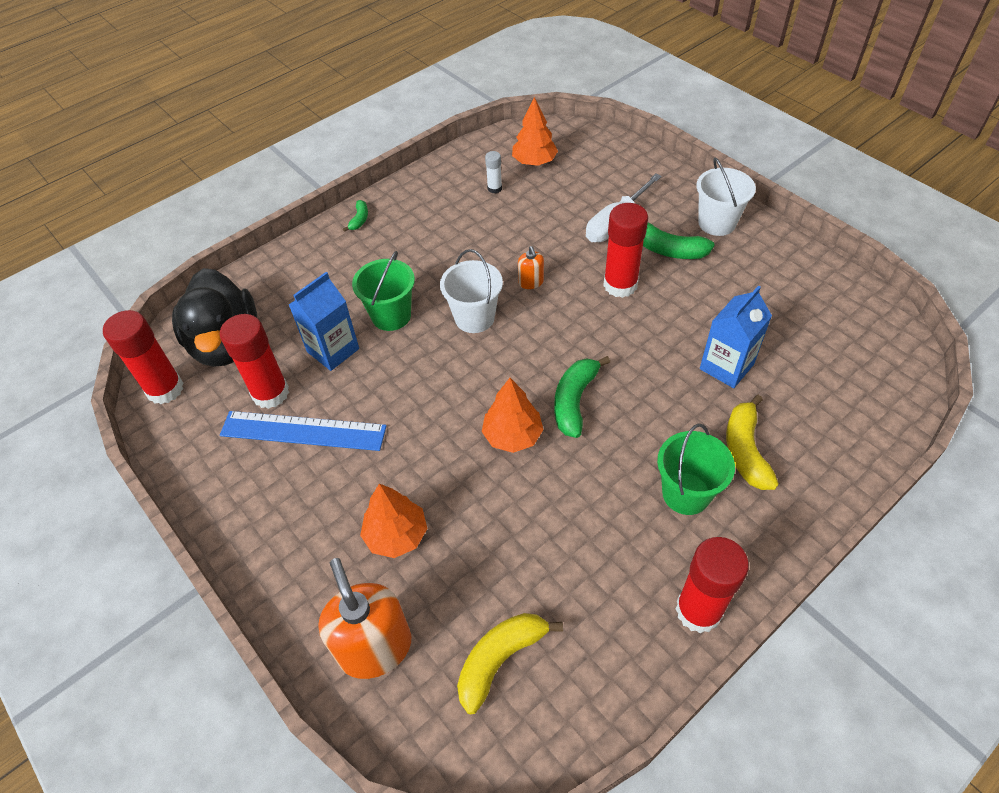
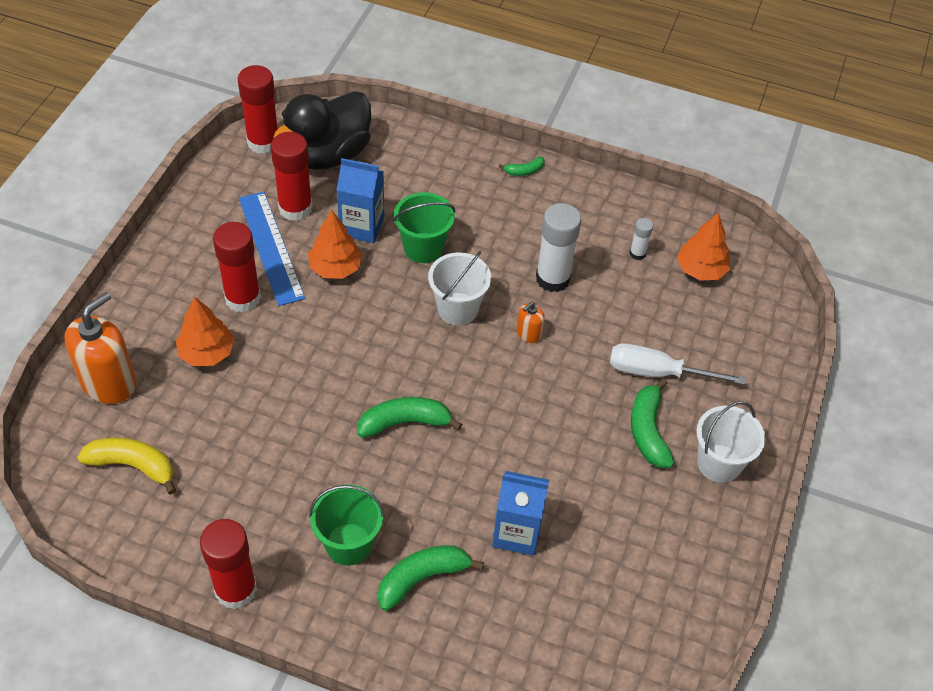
camera: 55 degrees right, 0 degrees up
(484, 246) = (553, 278): none -> white glue stick
(513, 435) = (342, 391): orange tree -> orange tree (335, 268)
(620, 285) = (571, 407): red glue stick -> red glue stick (243, 298)
(745, 450) = (422, 578): yellow banana -> green banana

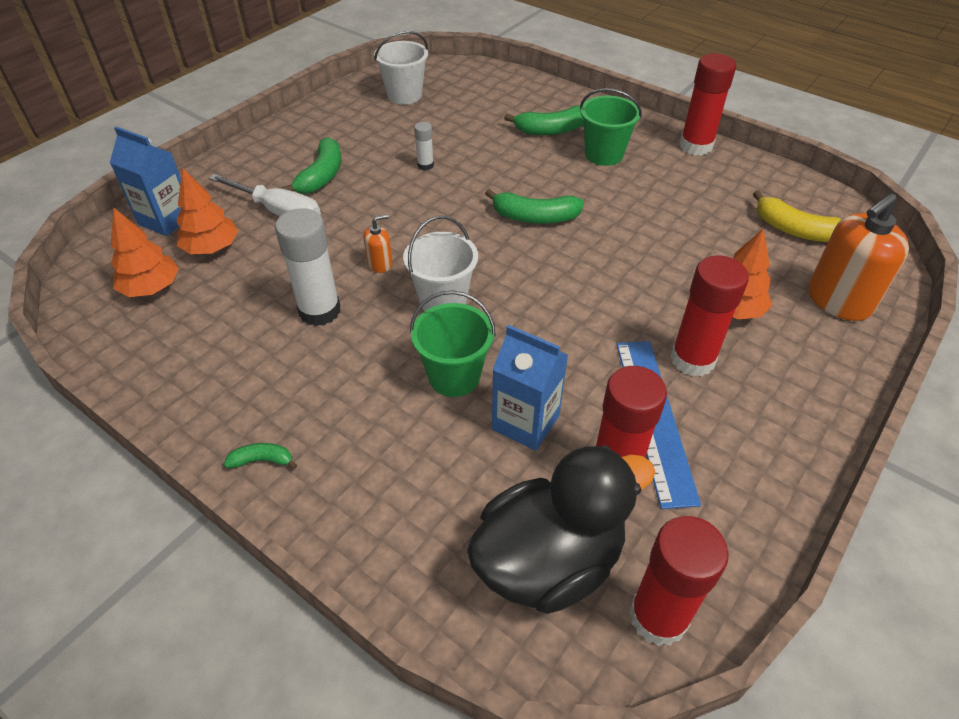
camera: 160 degrees left, 5 degrees down
(335, 268) = (572, 373): orange tree -> orange tree (212, 248)
(517, 532) = (469, 140): blue carton -> blue carton (166, 220)
(637, 253) = (204, 319): white glue stick -> white glue stick (425, 165)
(719, 463) = (282, 149): white bucket -> white bucket (404, 95)

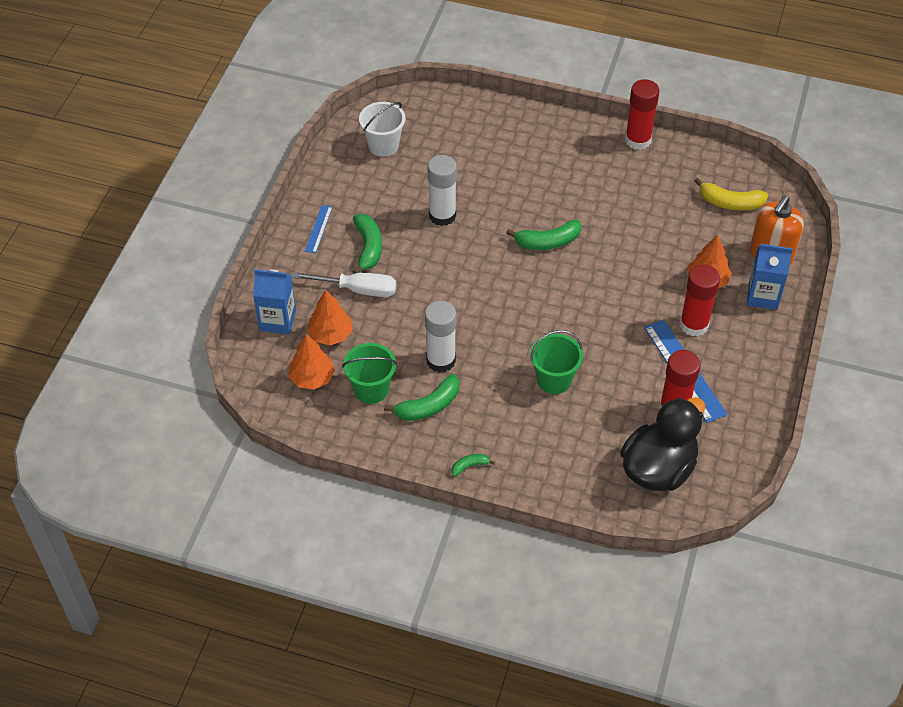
camera: 20 degrees left, 5 degrees up
(282, 148) = (318, 229): none -> blue ruler
(380, 264) = (459, 312): orange soap dispenser -> none
(425, 165) = (442, 215): white glue stick -> white glue stick, size x2.05
(443, 300) = (518, 328): white bucket -> none
(525, 422) = (611, 396): blue carton -> blue carton (763, 296)
(552, 130) = (522, 152): green banana -> green banana (429, 406)
(604, 154) = (572, 167): green bucket -> green bucket (371, 389)
(658, 617) = (724, 478): red glue stick -> none

